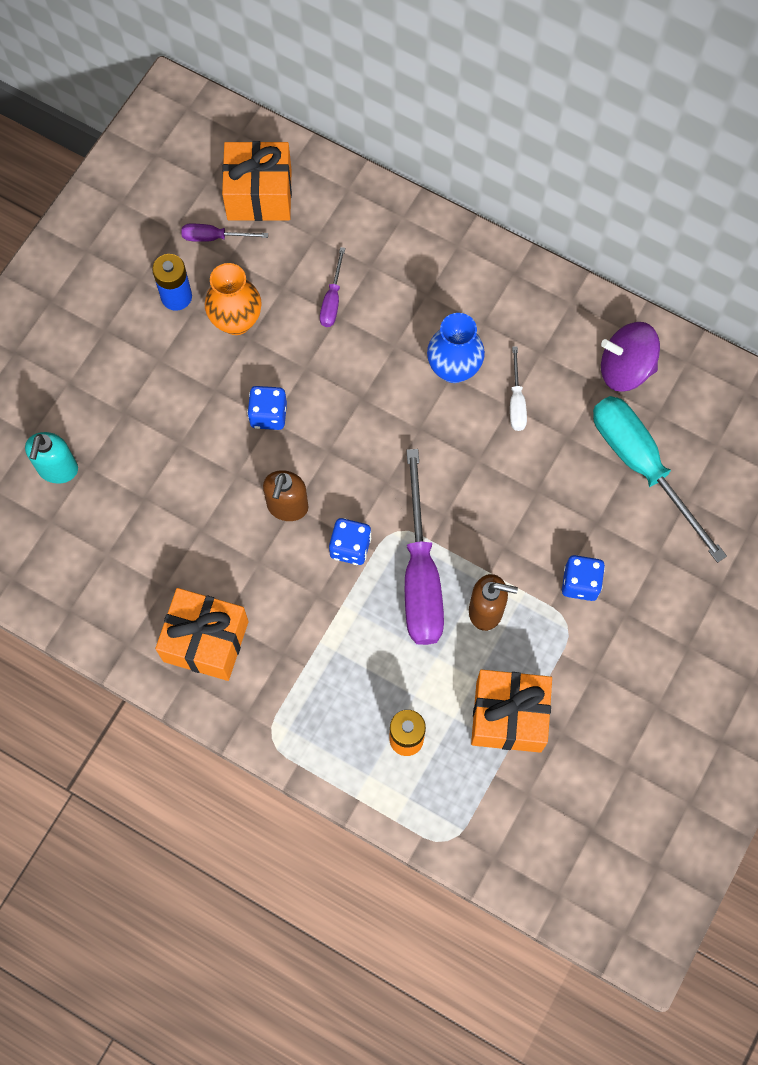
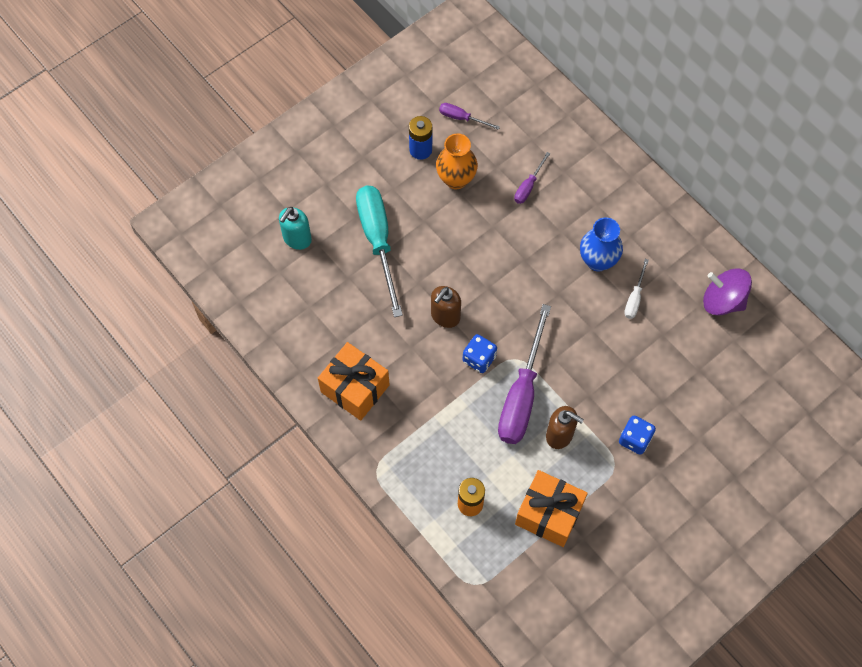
camera: 20 degrees right, 5 degrees down
(259, 195) = (503, 99): orange gift -> none
(268, 415) = (455, 250): blue dice -> none
(642, 466) = (710, 373): turquoise screwdriver -> turquoise screwdriver (378, 241)

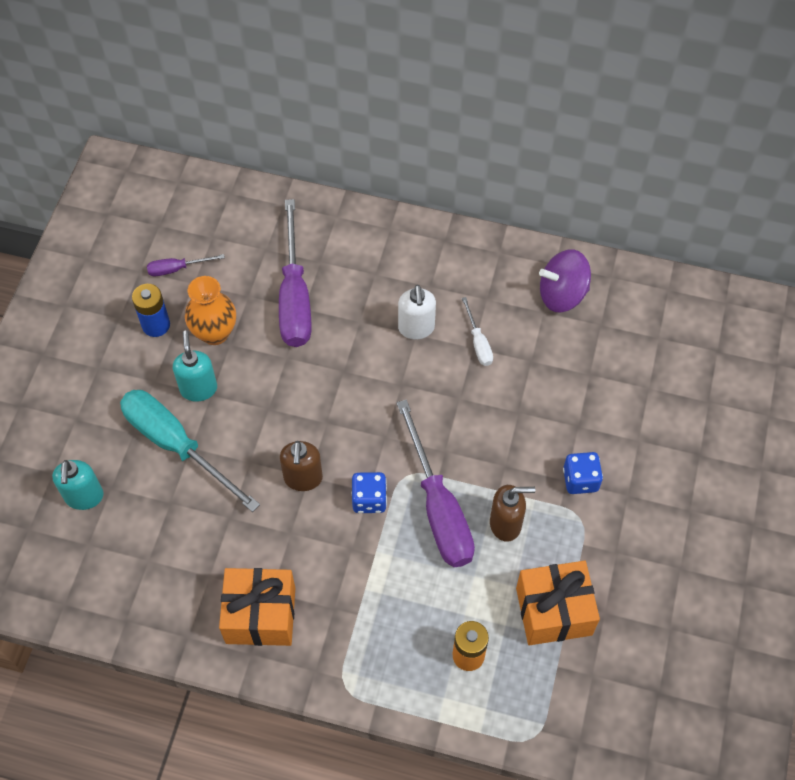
camera: 35 degrees left, 5 degrees down
(419, 211) = (199, 388): none -> turquoise soap dispenser
(528, 186) = (294, 296): purple screwdriver -> purple screwdriver, size x2.17
(597, 261) = (416, 328): blue vase -> white soap dispenser

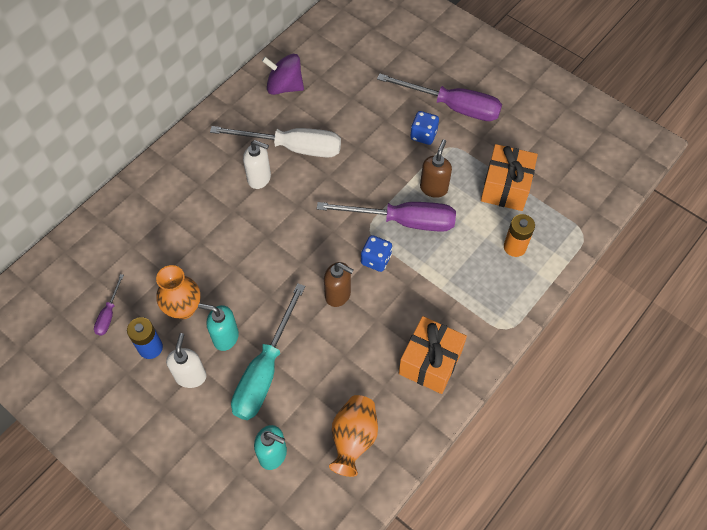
camera: 65 degrees left, 0 degrees up
(133, 570) = (353, 438): none -> orange vase
(140, 377) = (191, 376): none -> white soap dispenser
(176, 445) = (265, 370): turquoise screwdriver -> turquoise screwdriver turned 45 degrees counterclockwise
(294, 296) = (186, 243): purple screwdriver -> purple screwdriver (452, 106)
(478, 342) = (292, 147): white screwdriver -> white screwdriver, size x2.17
(562, 294) = (284, 86): purple spinning top -> purple spinning top turned 90 degrees clockwise

